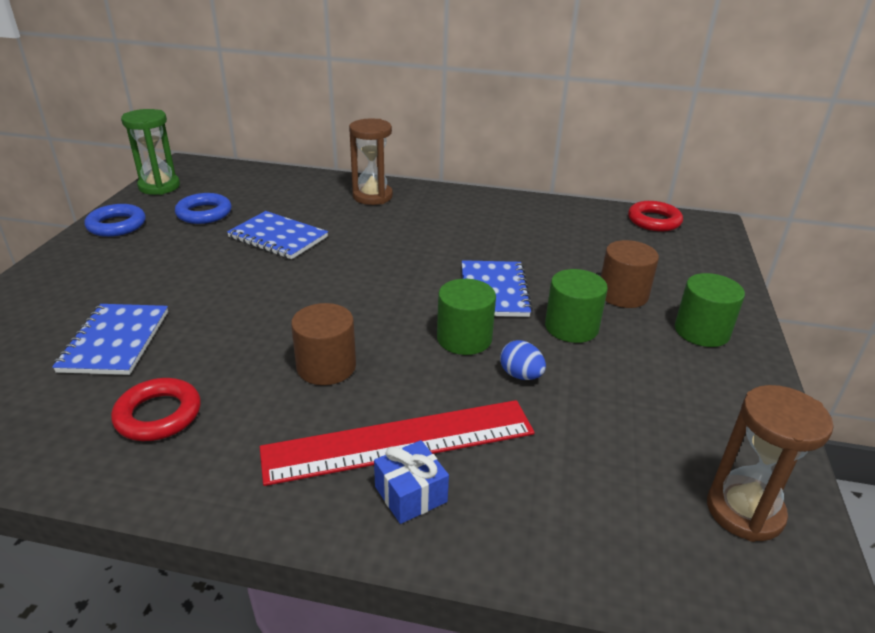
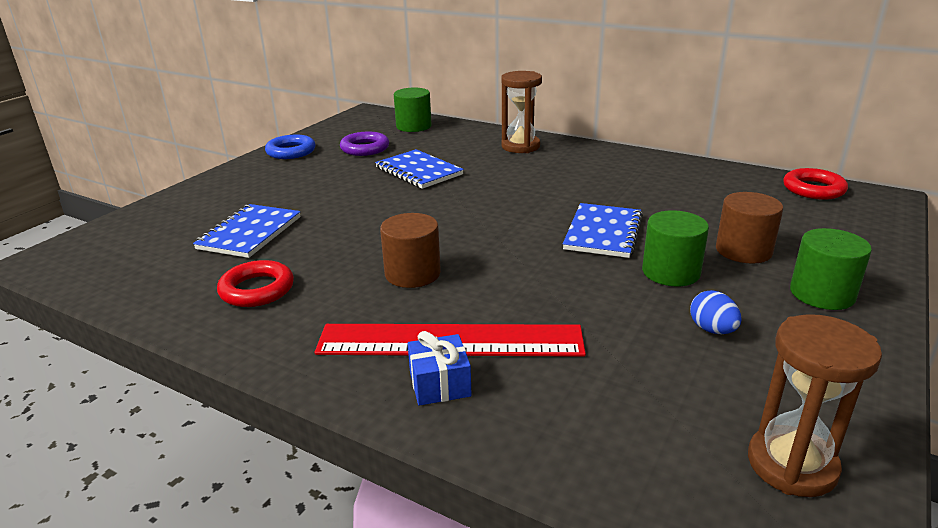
camera: 20 degrees right, 5 degrees down
(159, 186) = (338, 126): green hourglass -> none
(204, 213) = (365, 148): blue ring -> purple ring
(464, 338) = (553, 268): green cylinder -> green cylinder (413, 126)
(521, 375) = (596, 305): blue egg -> blue egg (712, 330)

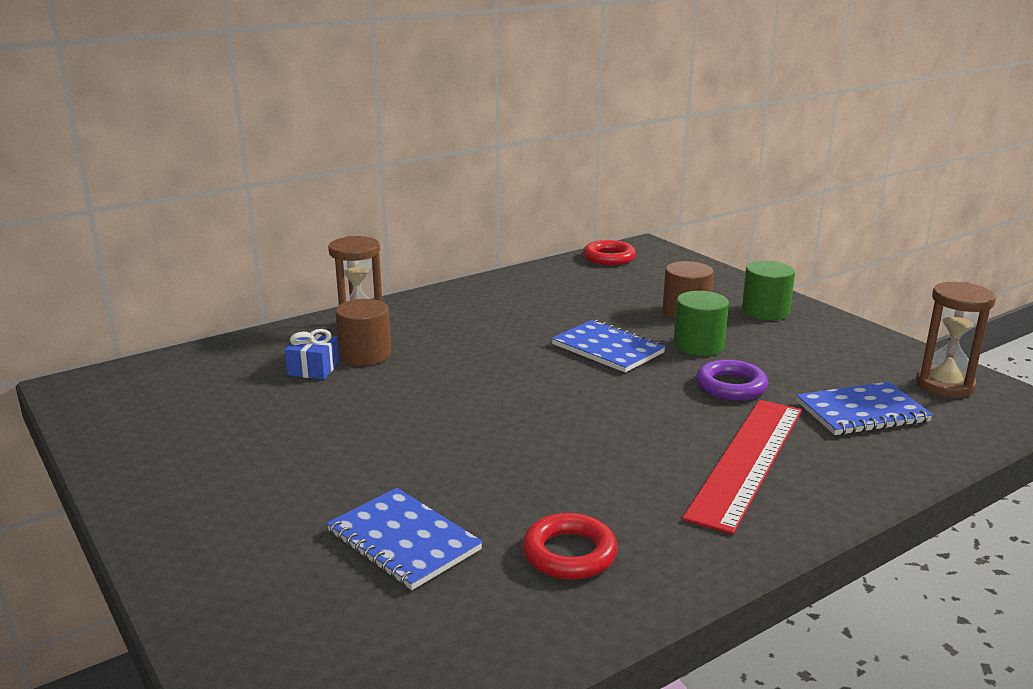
camera: 65 degrees left, 5 degrees down
(291, 151) = (141, 470): blue ring -> none
(365, 148) = (220, 414): purple ring -> purple ring (731, 386)
(412, 273) = (609, 453): brown cylinder -> brown cylinder (365, 355)
(413, 126) = (192, 368): green cylinder -> none
(419, 171) = (351, 396): blue notebook -> blue notebook (862, 412)
(440, 384) = (811, 480): blue gift -> blue gift (313, 369)
(712, 330) = (790, 358): blue egg -> none

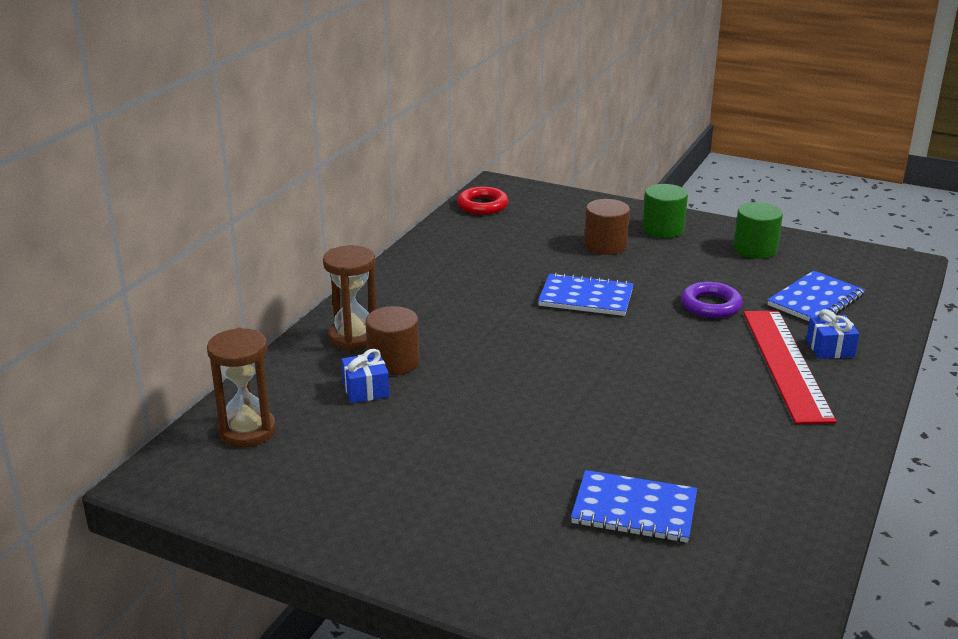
camera: 30 degrees left, 5 degrees up
(569, 553) = (754, 475): red ring -> none
(698, 345) = (649, 275): green cylinder -> green cylinder (755, 249)
(821, 461) = (830, 348): none -> blue gift
(944, 385) = (843, 262): brown hourglass -> brown hourglass (247, 431)

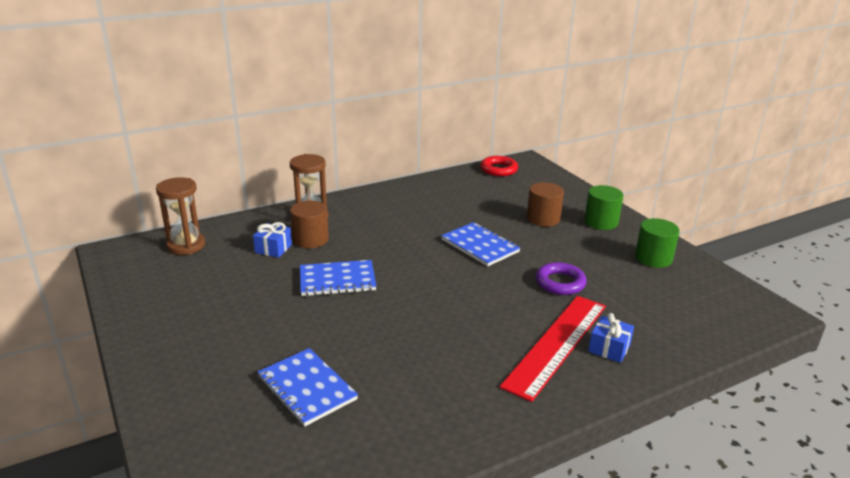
camera: 35 degrees right, 0 degrees up
(815, 300) = (649, 310): blue notebook -> blue notebook (337, 280)

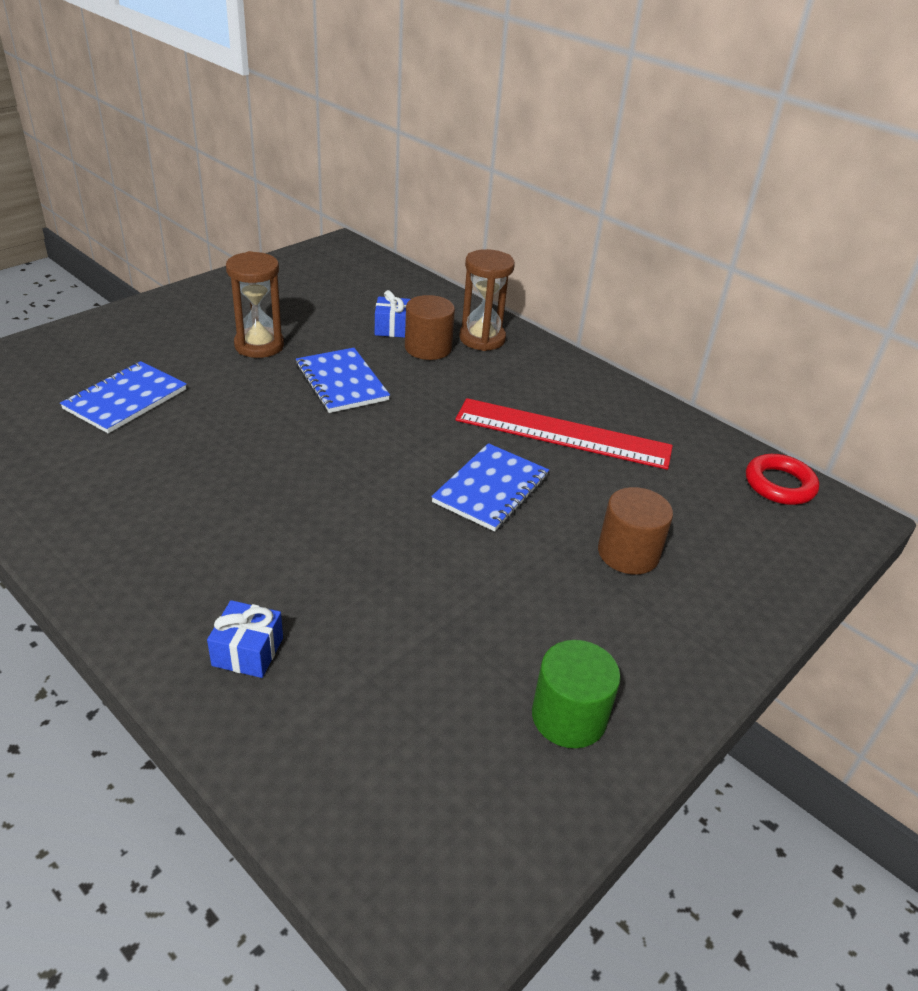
camera: 70 degrees right, 10 degrees up
(186, 245) = (371, 278): brown hourglass -> brown hourglass (259, 345)
(557, 344) = (246, 590): red ruler -> red ruler (563, 434)
(560, 283) = (420, 586): purple ring -> none
(601, 222) = (670, 633): green cylinder -> none

